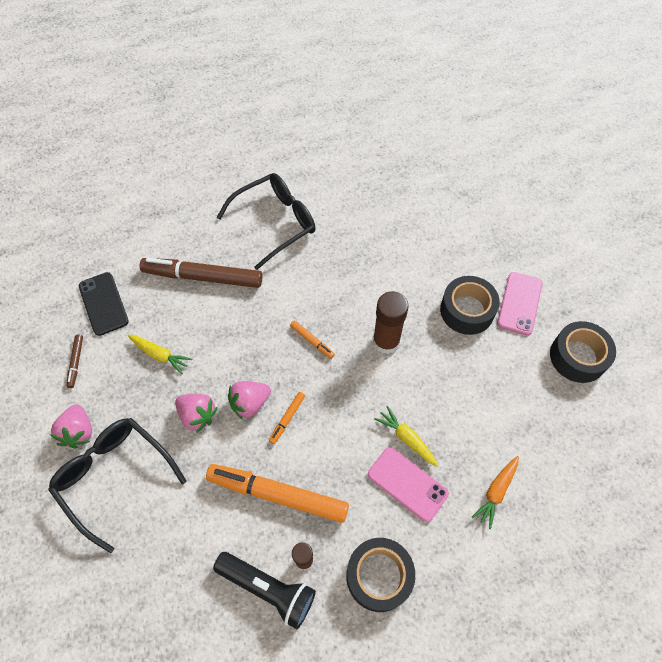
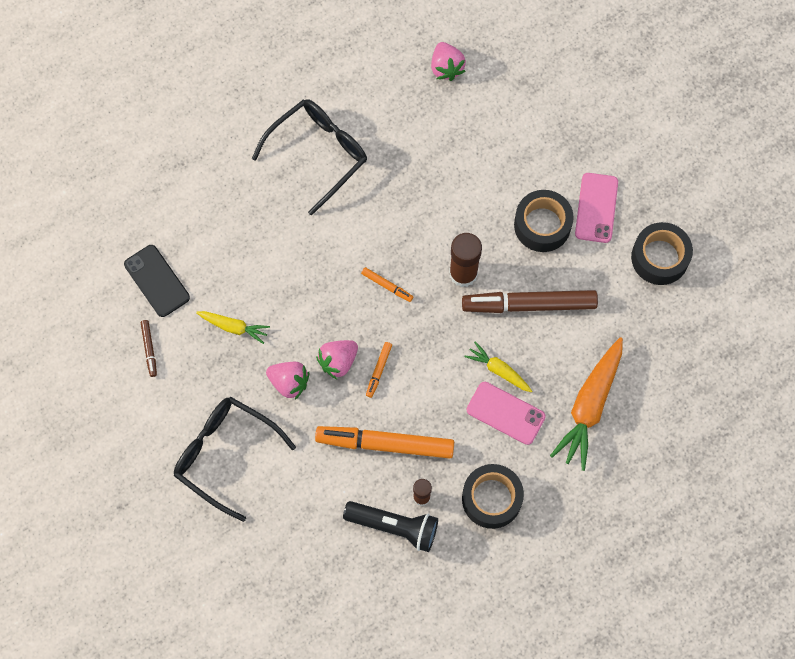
camera: 10 degrees left, 10 degrees up
(79, 432) = (176, 418): pink strawberry -> pink strawberry (446, 68)
(203, 277) = (255, 233): brown marker -> brown marker (529, 304)
(496, 492) = (589, 406): orange carrot -> orange carrot, size x1.86

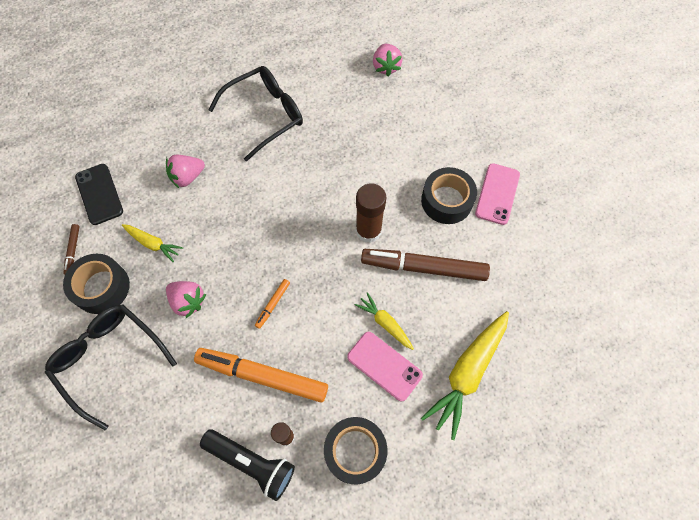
camera: 10 degrees right, 5 degrees down
(338, 361) = (237, 290): pink strawberry -> pink strawberry (187, 177)
(387, 286) = (298, 230): orange marker -> none
(589, 406) = (467, 373): orange carrot -> yellow carrot
(659, 258) = (550, 245): black tape -> black tape (102, 287)

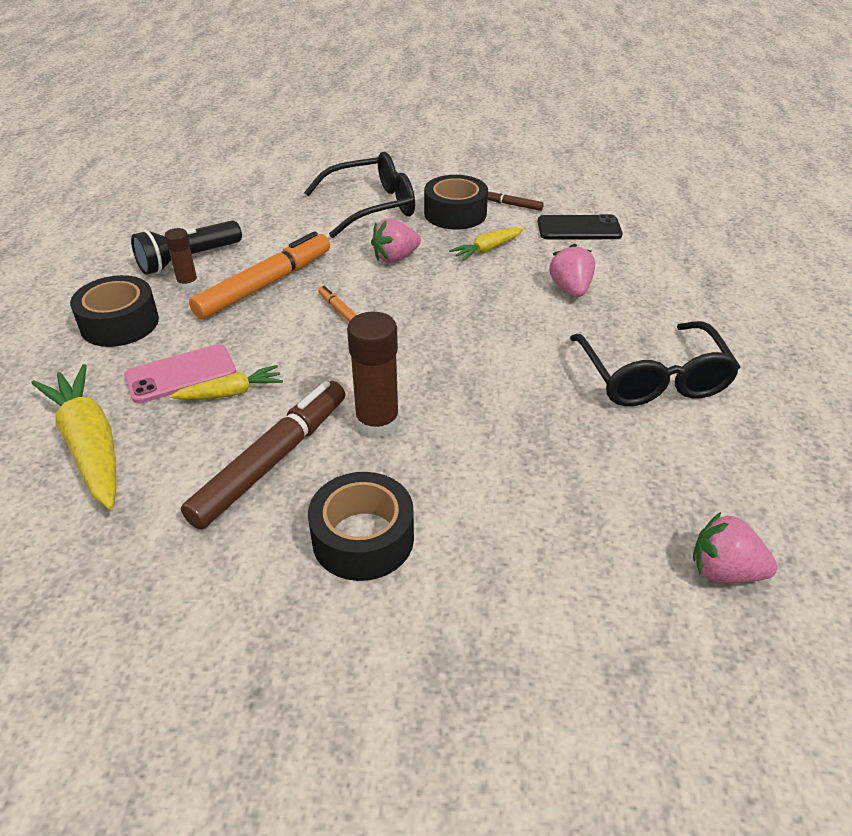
camera: 115 degrees right, 25 degrees down
(497, 194) = (325, 624): pink phone -> none

